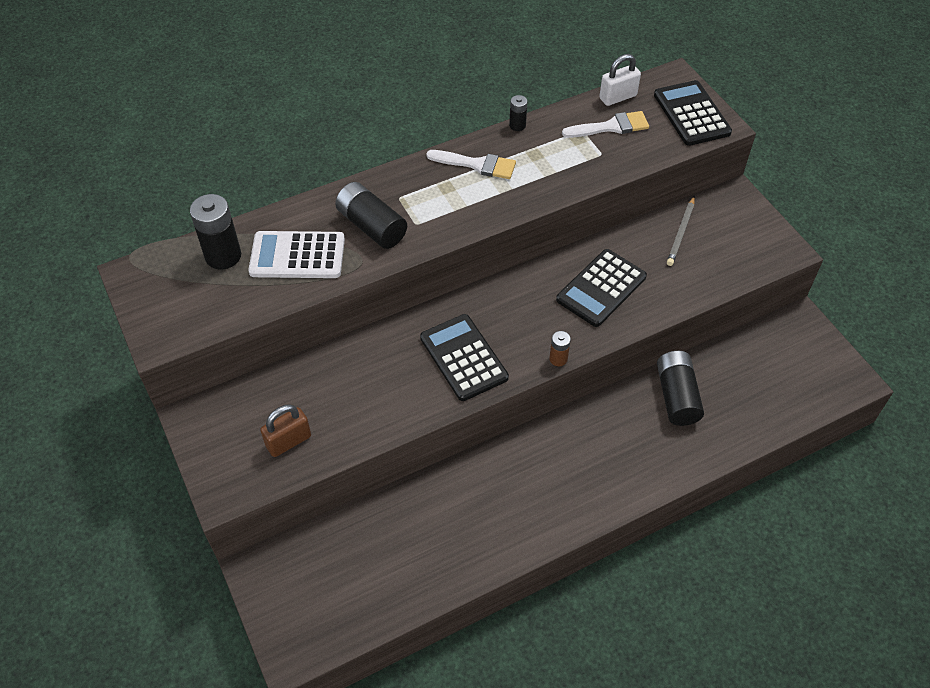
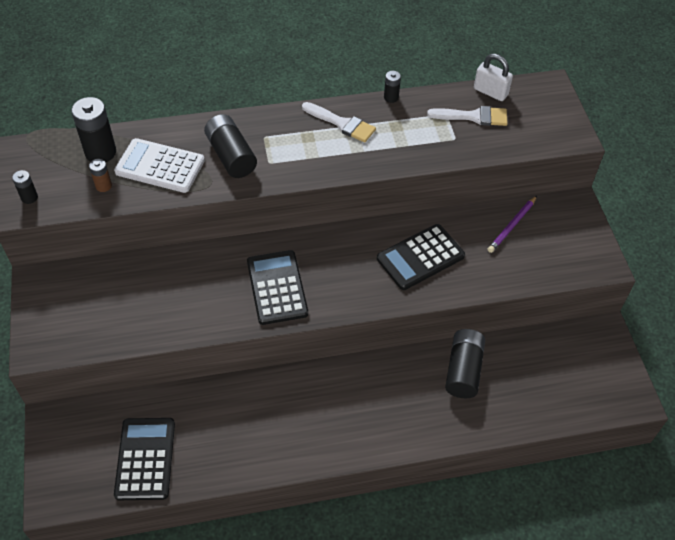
camera: 15 degrees right, 0 degrees up
(162, 325) = (29, 197): none -> black battery
(288, 441) = (105, 320): brown padlock -> none
(558, 359) = (357, 309): brown battery -> brown battery (103, 186)
(618, 97) = (490, 92): white padlock -> white padlock turned 45 degrees clockwise
(681, 233) = (512, 226): grey pencil -> purple pencil
(691, 114) = (551, 121): black calculator -> black calculator (145, 459)

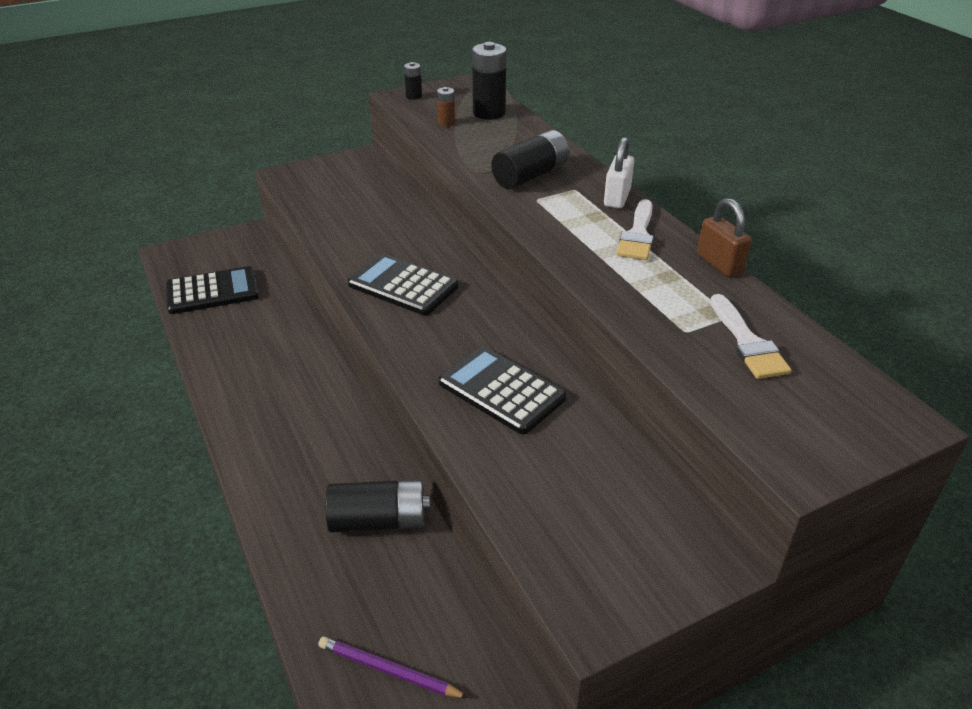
camera: 75 degrees right, 15 degrees down
(160, 166) = (489, 143): white calculator -> none
(277, 287) = (403, 285): black calculator -> black calculator turned 120 degrees counterclockwise
(391, 97) = (719, 264): black battery -> brown padlock
(490, 92) = (819, 353): white padlock -> white padlock (617, 198)
(512, 226) = (613, 480): purple pencil -> purple pencil (389, 671)

